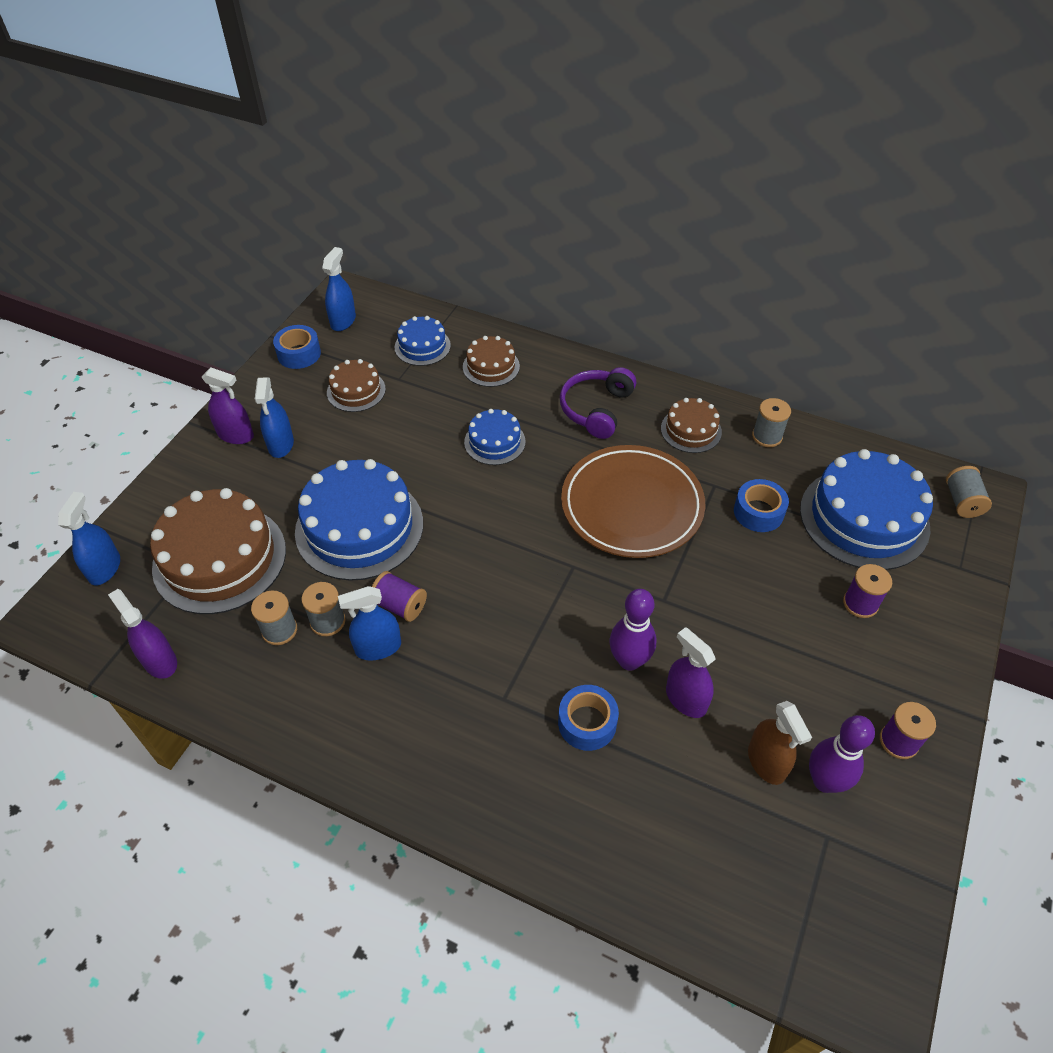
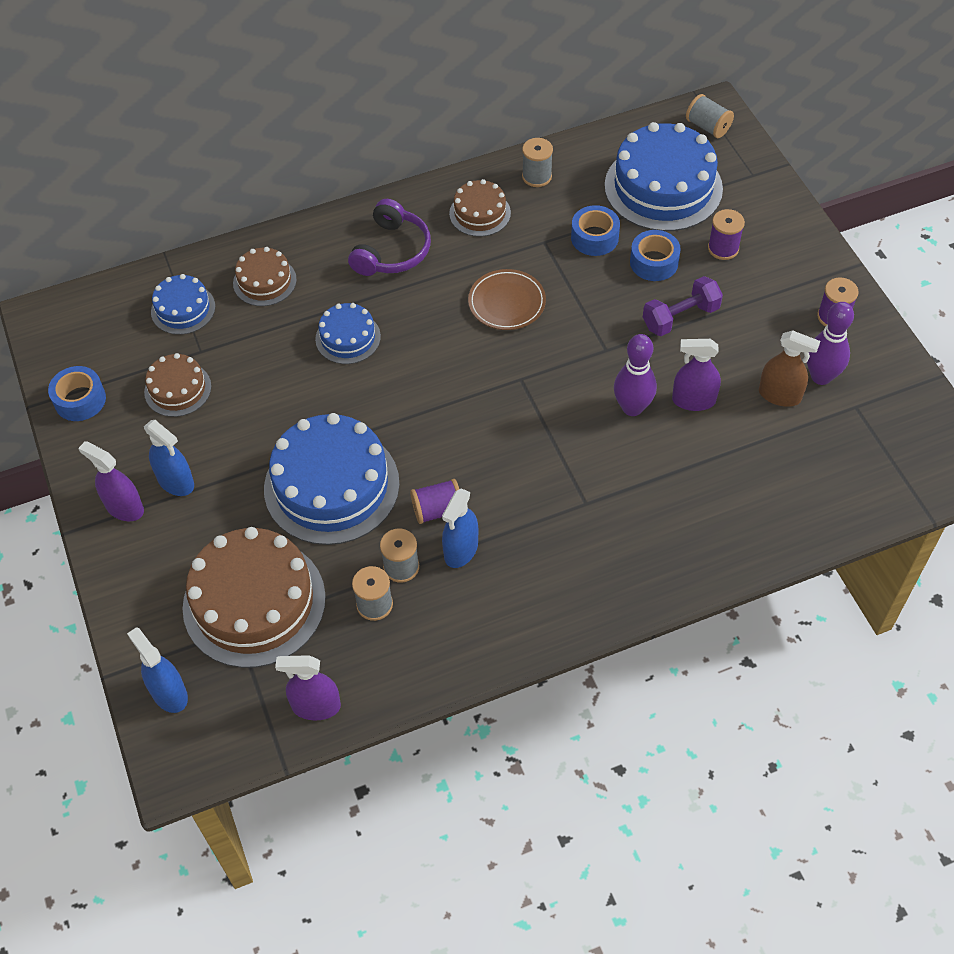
camera: 45 degrees left, 5 degrees up
(235, 435) = (124, 507): purple spray bottle -> purple spray bottle turned 120 degrees counterclockwise
(343, 321) = (79, 342): blue spray bottle -> none
(587, 723) = (654, 469): blue tape -> blue tape (654, 262)
(596, 409) = (392, 251): purple headphones -> purple headphones turned 135 degrees counterclockwise
(632, 505) = (507, 303): brown plate -> brown plate, size x0.55
(755, 626) = (680, 317): none -> purple dumbbell

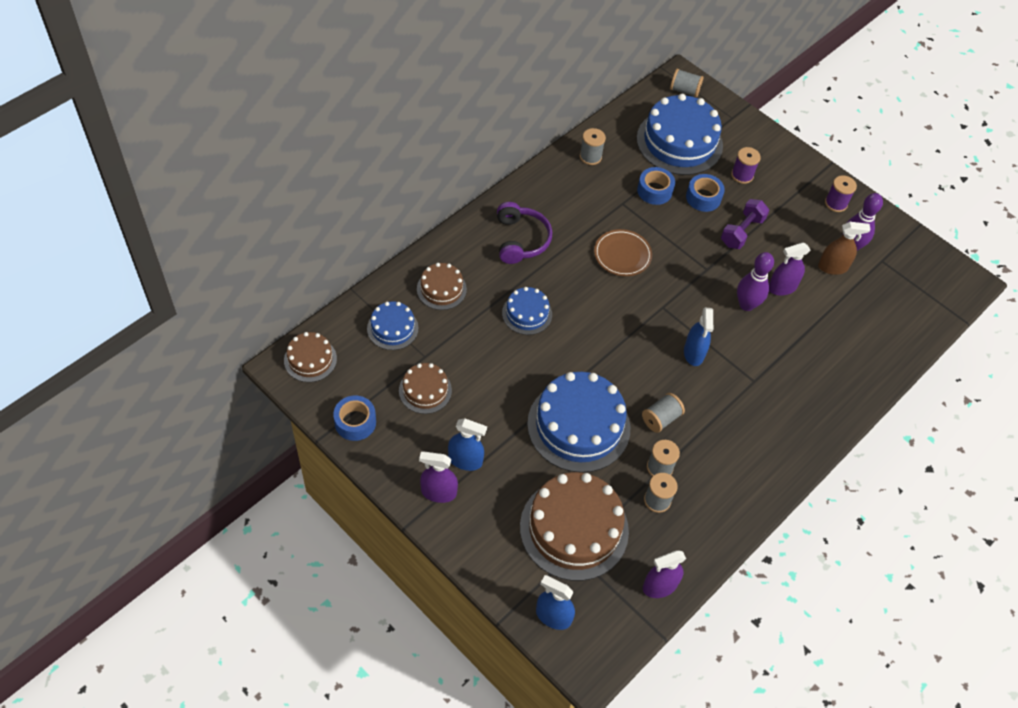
camera: 30 degrees left, 0 degrees up
(437, 510) = (661, 418): purple spool -> grey spool
(461, 550) = (692, 441): blue spray bottle -> blue spray bottle (694, 353)
(480, 213) = (566, 194): brown cake -> brown cake (310, 359)

